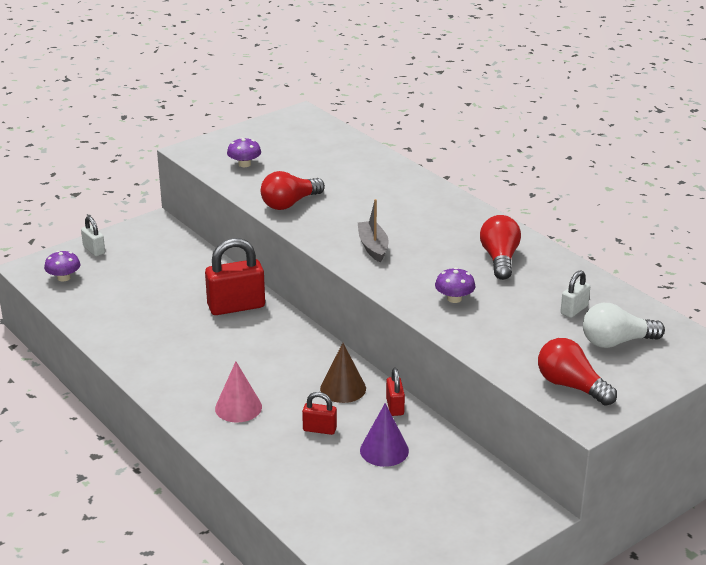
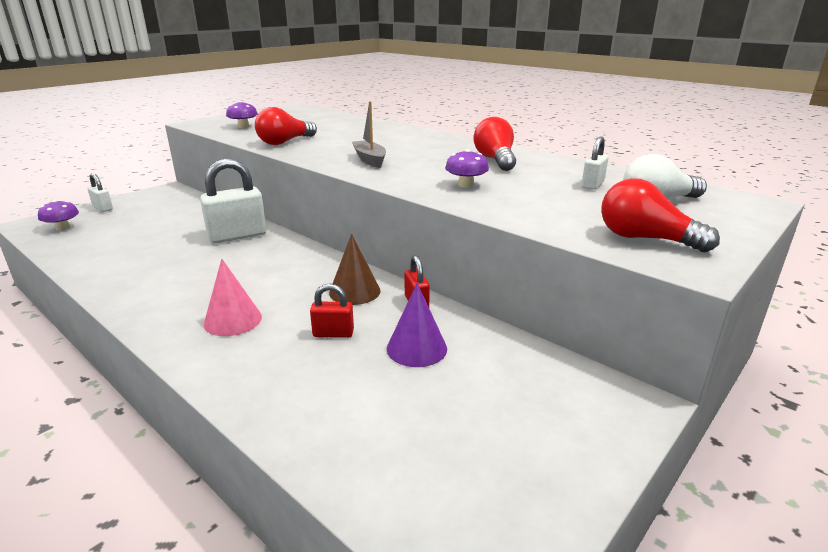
camera: 10 degrees left, 5 degrees down
(236, 306) = (237, 236): red padlock -> white padlock

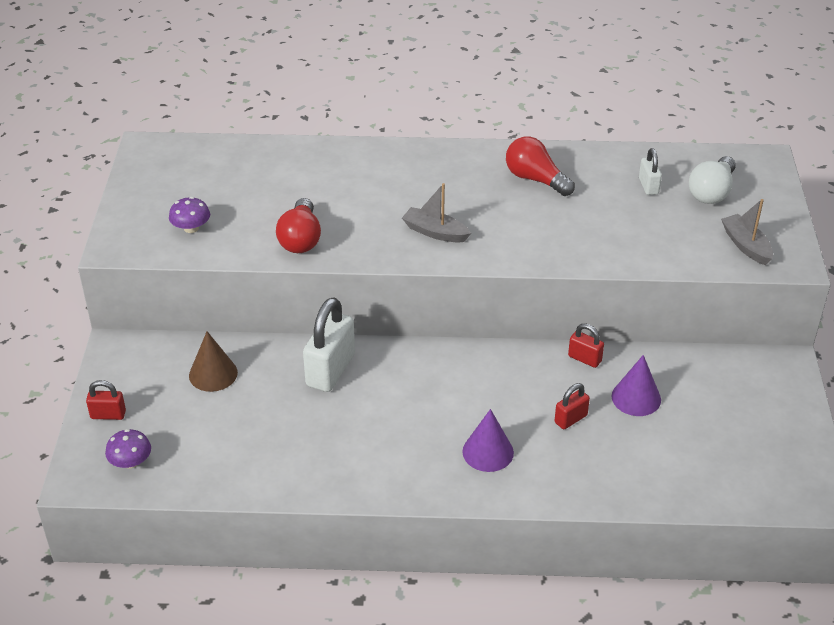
camera: 40 degrees left, 15 degrees up
(103, 208) = (108, 415): white padlock -> red padlock
(233, 320) = (488, 452): pink cone -> purple cone
(354, 291) = (528, 374): brown cone -> brown cone (213, 374)
(466, 185) = (565, 234): purple mushroom -> none
(645, 239) = (746, 246): red light bulb -> grey boat

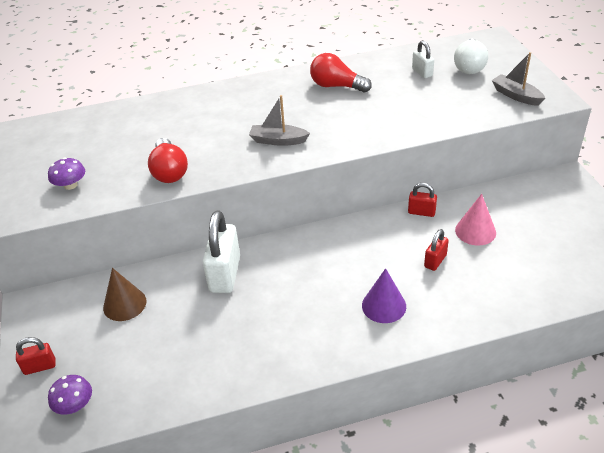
camera: 15 degrees left, 0 degrees up
(636, 398) = (475, 231): purple cone -> pink cone

